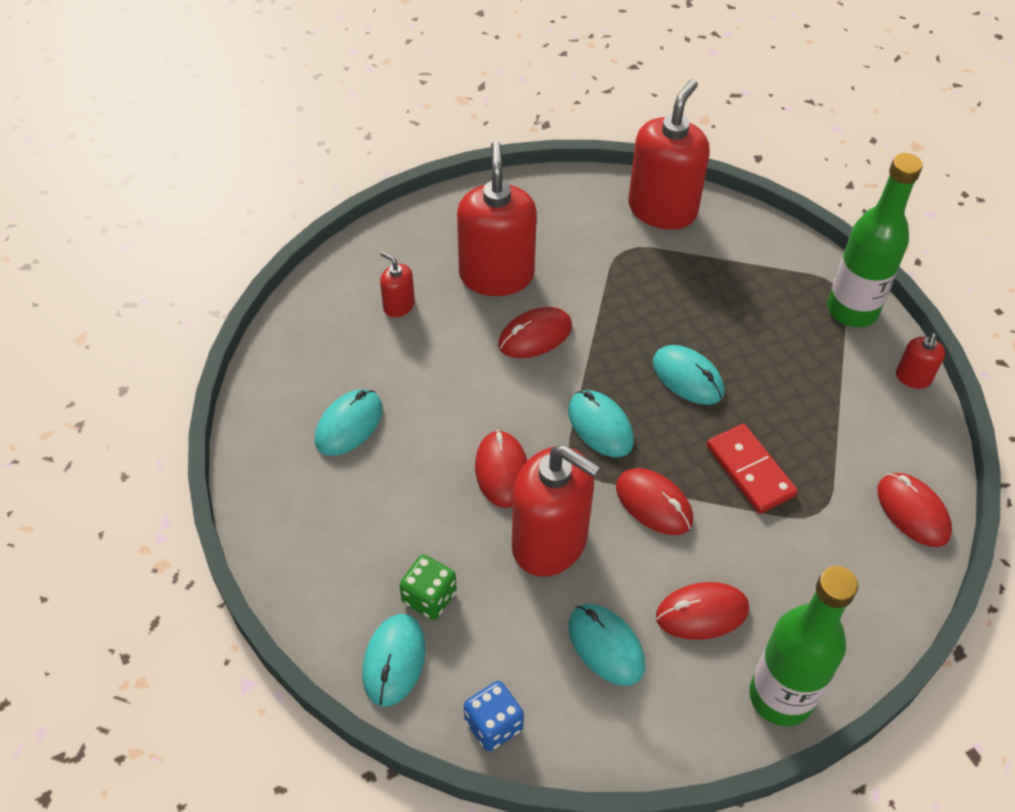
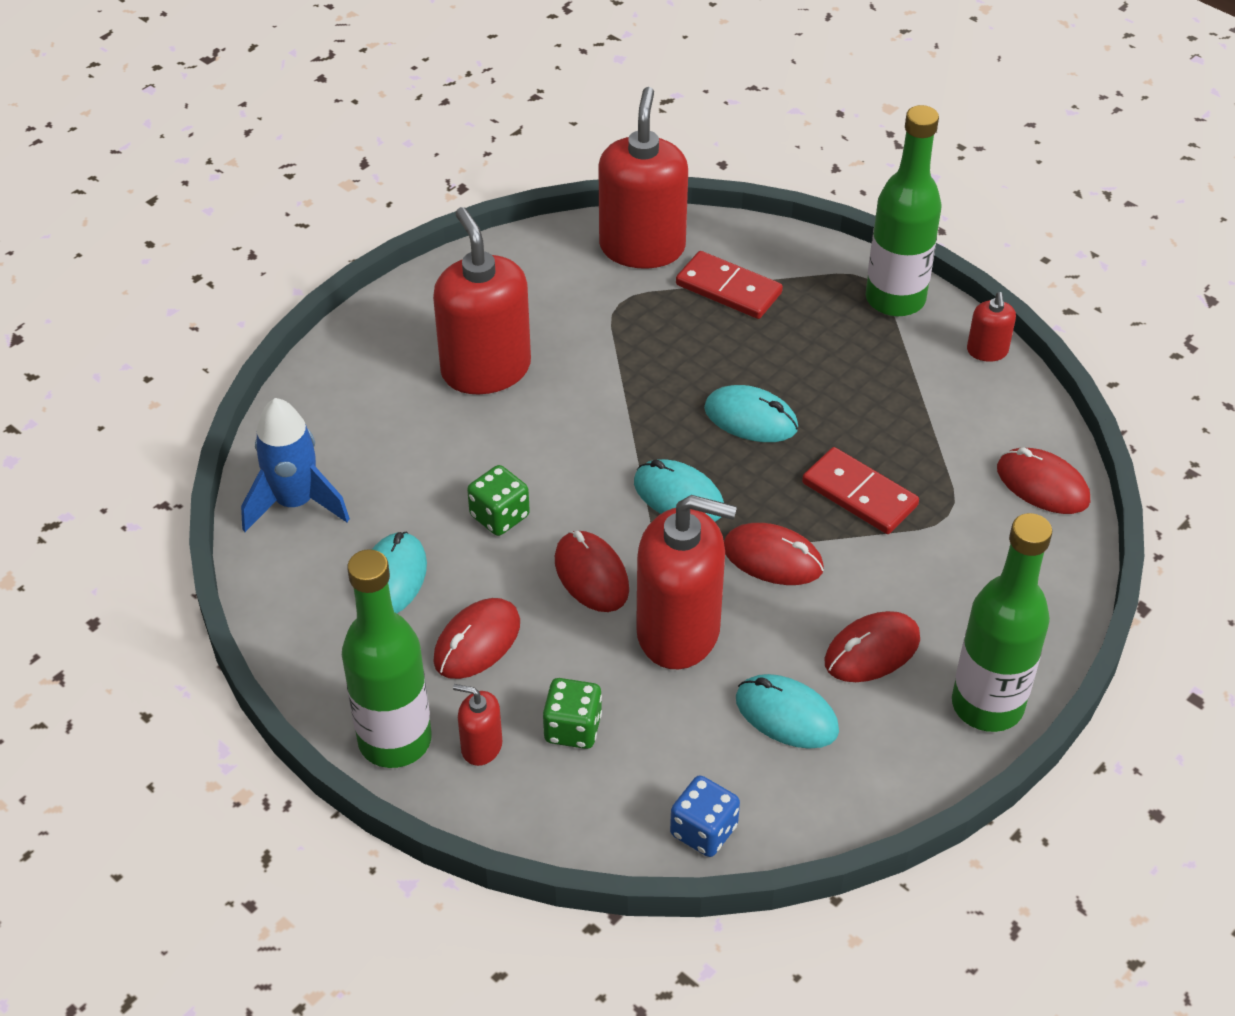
camera: 20 degrees left, 5 degrees down
(289, 560) = (395, 740): none -> green bottle
(306, 341) = (295, 503): none -> blue rocket
(394, 661) = (565, 804): turquoise mouse -> none
(399, 306) = (387, 434): red soap dispenser -> red soap dispenser (481, 746)
(453, 399) = (499, 516): none -> green dice
(535, 336) = (561, 422): red mouse -> red mouse (477, 642)
(716, 263) = (728, 289): none -> red domino

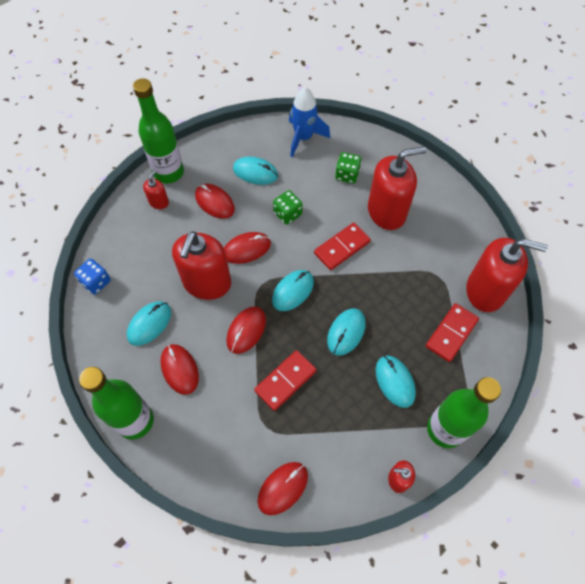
camera: 95 degrees right, 15 degrees up
(573, 430) = (342, 247): none -> red domino
(573, 728) = (161, 236): green dice -> green dice (347, 175)
(829, 356) = (395, 381): none -> turquoise mouse

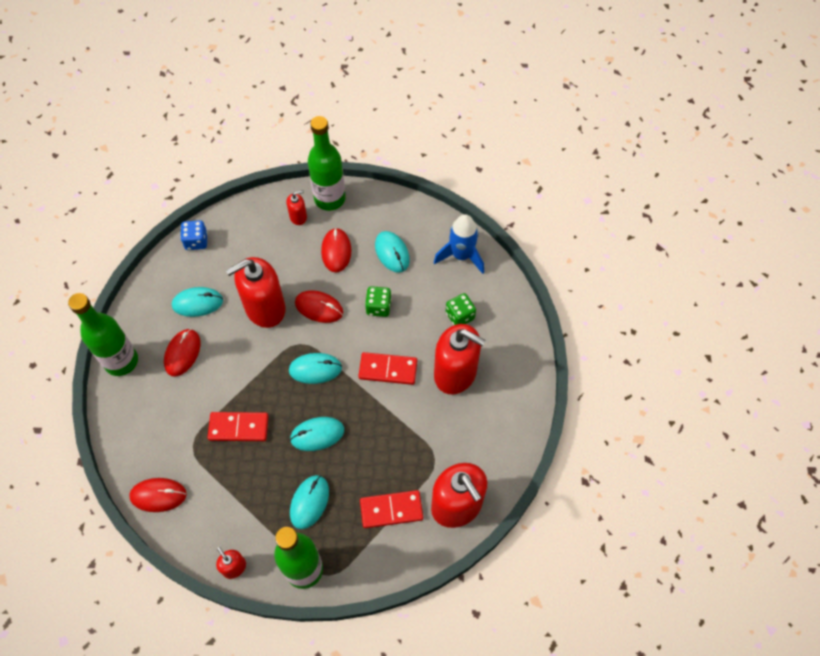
camera: 45 degrees right, 0 degrees up
(246, 330) = (252, 367): red mouse -> none

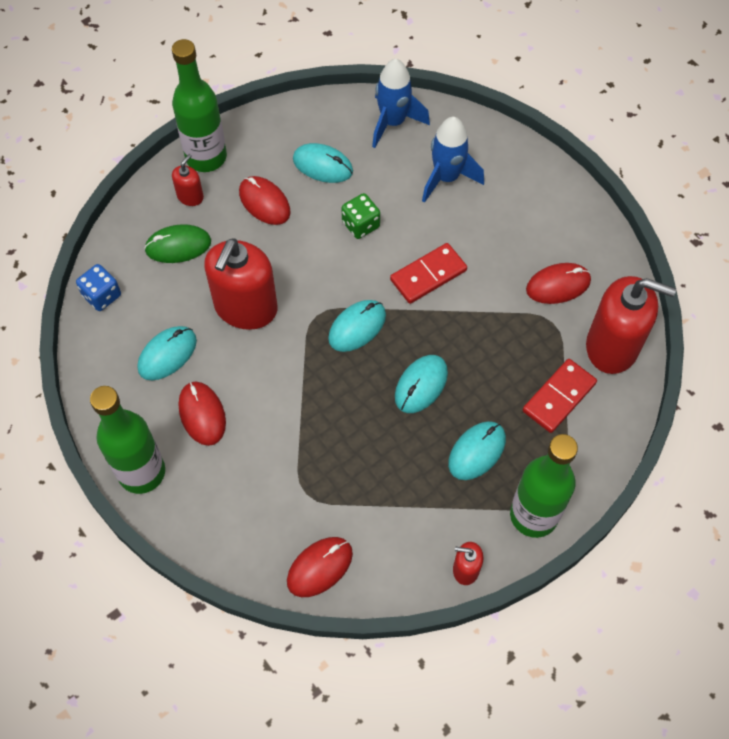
camera: 40 degrees left, 0 degrees up
(238, 428) = (336, 439): red domino -> none
(263, 242) = (178, 246): none -> green mouse
(309, 502) = (477, 451): turquoise mouse -> turquoise mouse turned 60 degrees clockwise
(319, 308) = (301, 267): red mouse -> red mouse (558, 285)
(455, 373) = (494, 232): red soap dispenser -> none
(460, 316) = (446, 178): green dice -> blue rocket

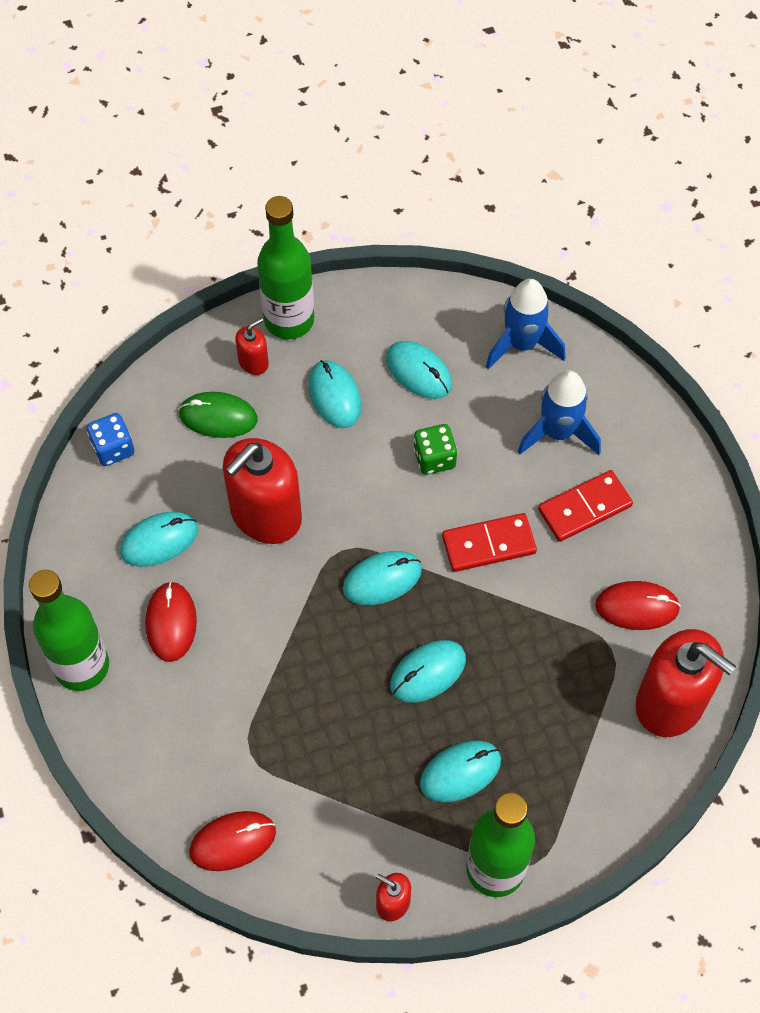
camera: 20 degrees right, 0 degrees up
(264, 202) = (334, 396): red mouse -> turquoise mouse
(559, 397) = (582, 741): red domino -> red domino (584, 507)

